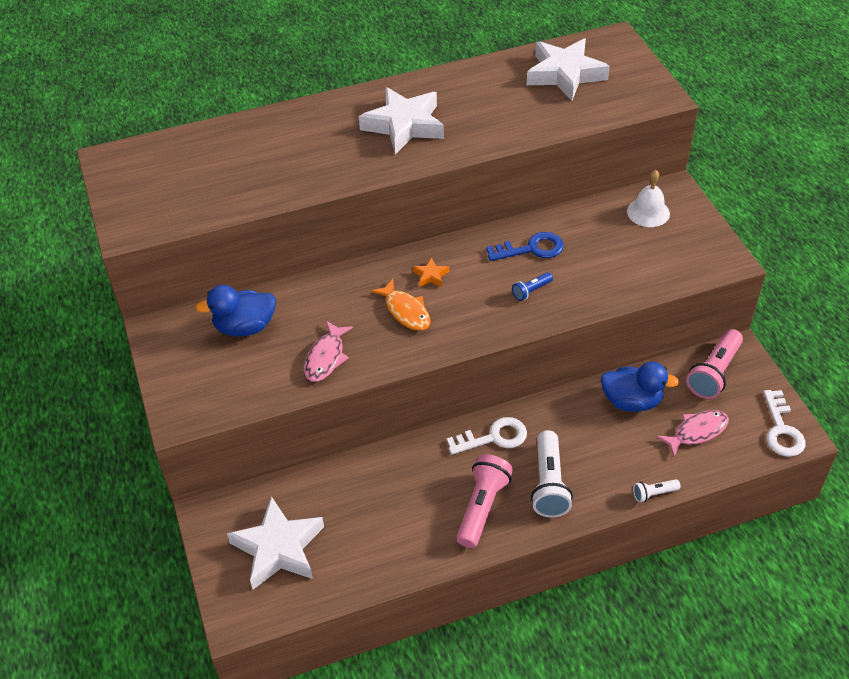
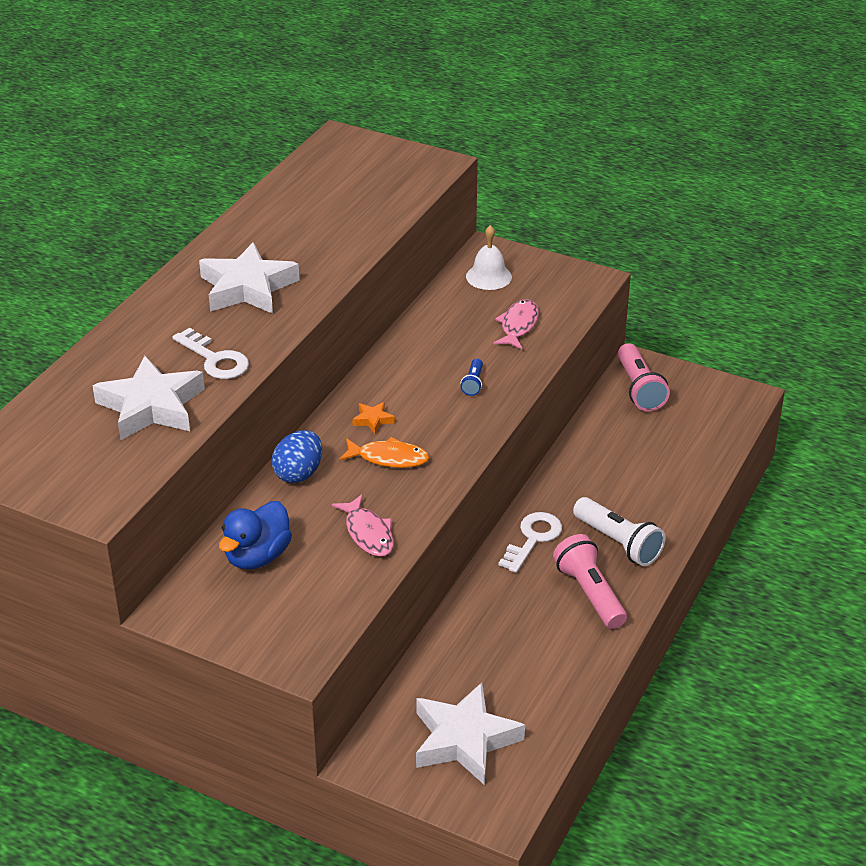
camera: 45 degrees left, 10 degrees down
(338, 284) = (299, 473): none -> blue egg
(531, 249) = (431, 353): blue key -> none
(565, 74) = (335, 182): white star -> white star (151, 406)
(631, 401) = (605, 445): blue duck -> none
(653, 494) = (701, 498): white flashlight -> none
(697, 432) = (678, 437): pink fish -> pink fish (518, 325)
(781, 430) = (733, 399): white key -> white key (215, 359)

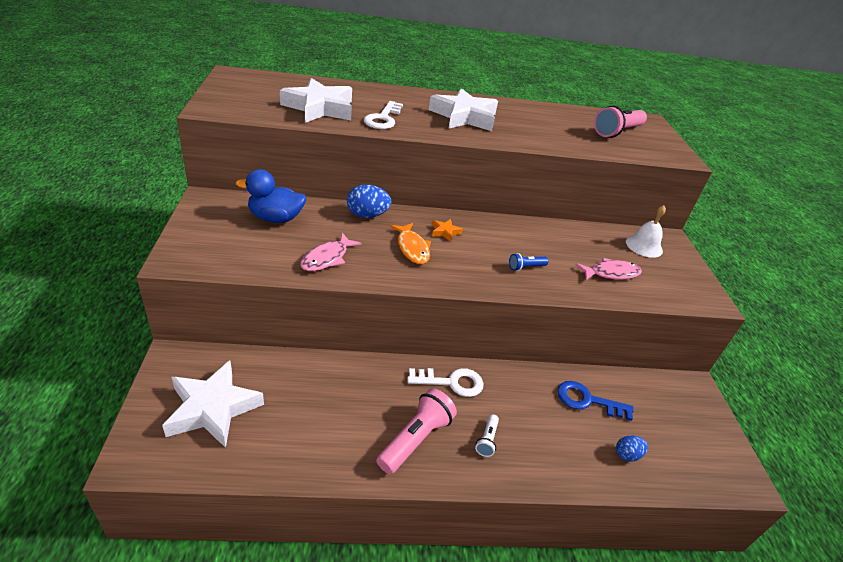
camera: 55 degrees right, 0 degrees up
(611, 449) = (587, 400): none -> blue key
(618, 543) = (487, 440): white flashlight -> white flashlight, size x0.50
(639, 389) = (670, 397): pink flashlight -> pink flashlight (617, 132)
(684, 455) = (627, 455): none -> blue egg

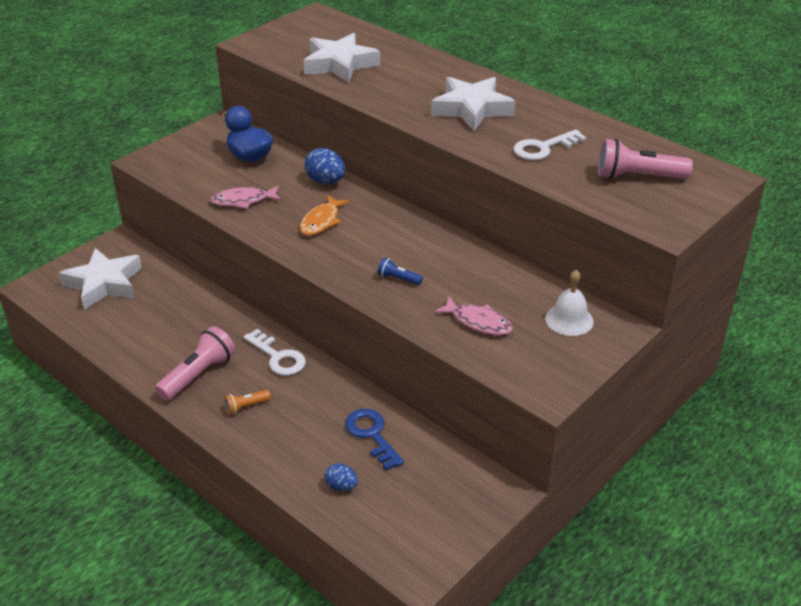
camera: 50 degrees right, 0 degrees up
(383, 119) = (382, 89): white key -> white key (543, 148)
(416, 439) = (198, 375): pink flashlight -> pink flashlight turned 45 degrees counterclockwise
(445, 232) = (372, 221): orange star -> none
(487, 440) = (246, 406): white flashlight -> orange flashlight

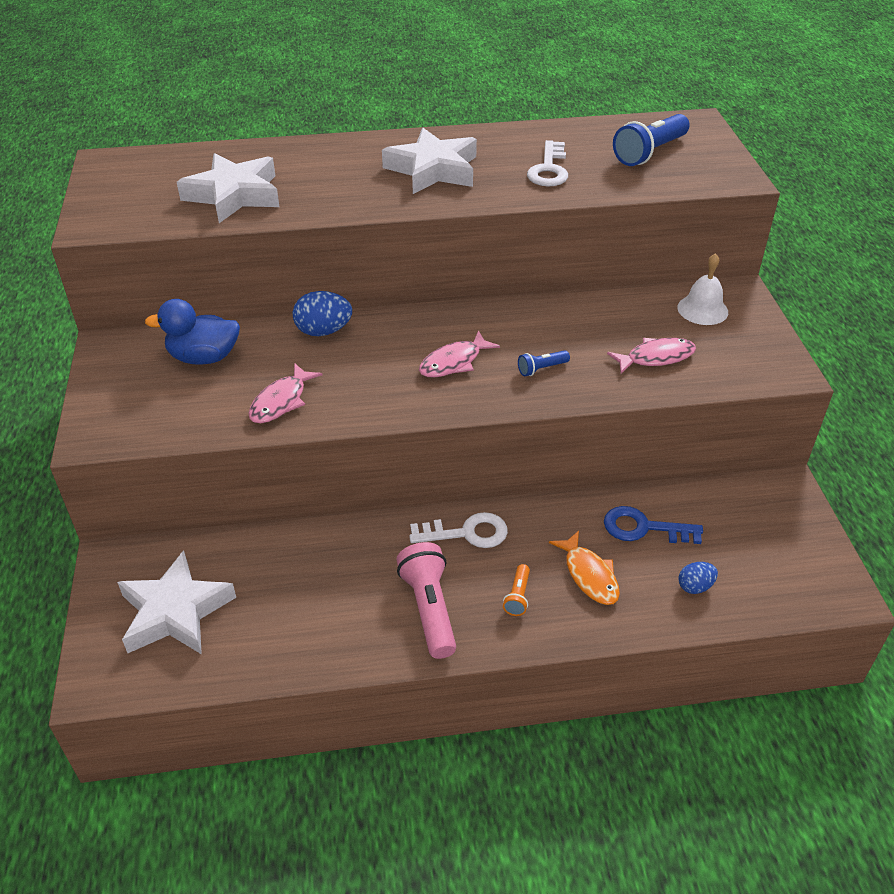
camera: 50 degrees left, 5 degrees up
(321, 221) = (389, 368): orange fish -> orange fish (589, 575)
(359, 242) = (454, 362): none -> pink fish
(637, 177) = (649, 153): pink flashlight -> blue flashlight

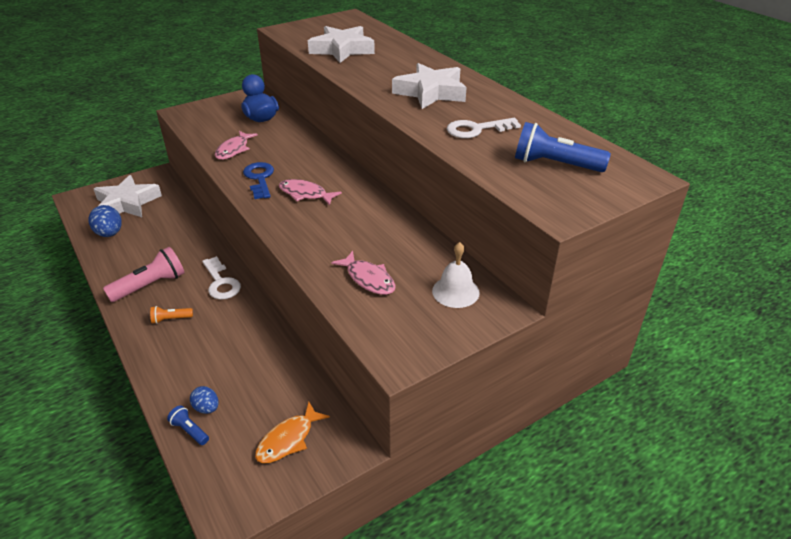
camera: 65 degrees right, 5 degrees down
(281, 401) = (234, 150): pink fish -> pink fish turned 75 degrees counterclockwise
(323, 331) = (308, 144): blue egg -> blue egg (109, 234)
(541, 369) = (320, 229): blue flashlight -> blue flashlight (190, 430)
(589, 575) = (201, 348): orange fish -> orange fish (288, 439)
(644, 528) = (259, 365): blue key -> blue key (259, 178)

